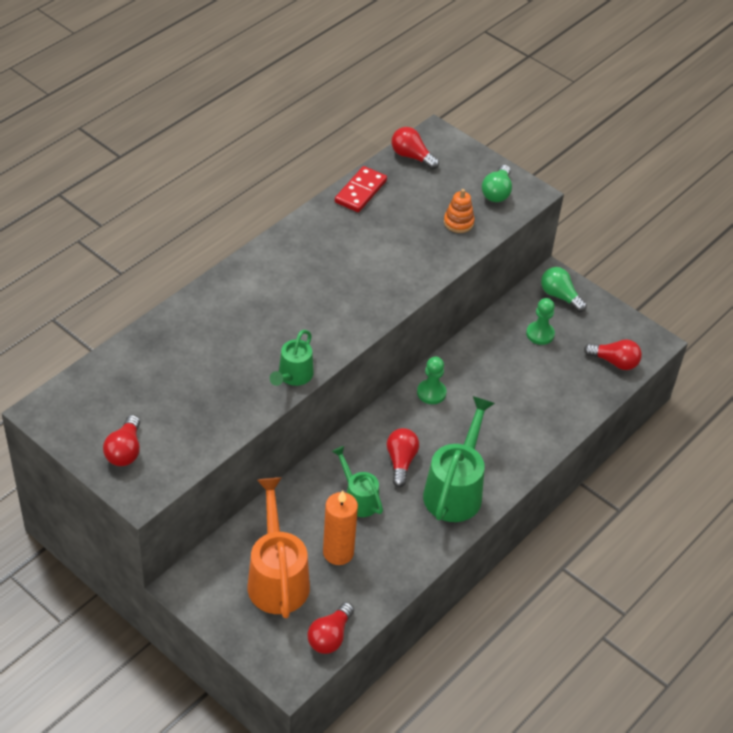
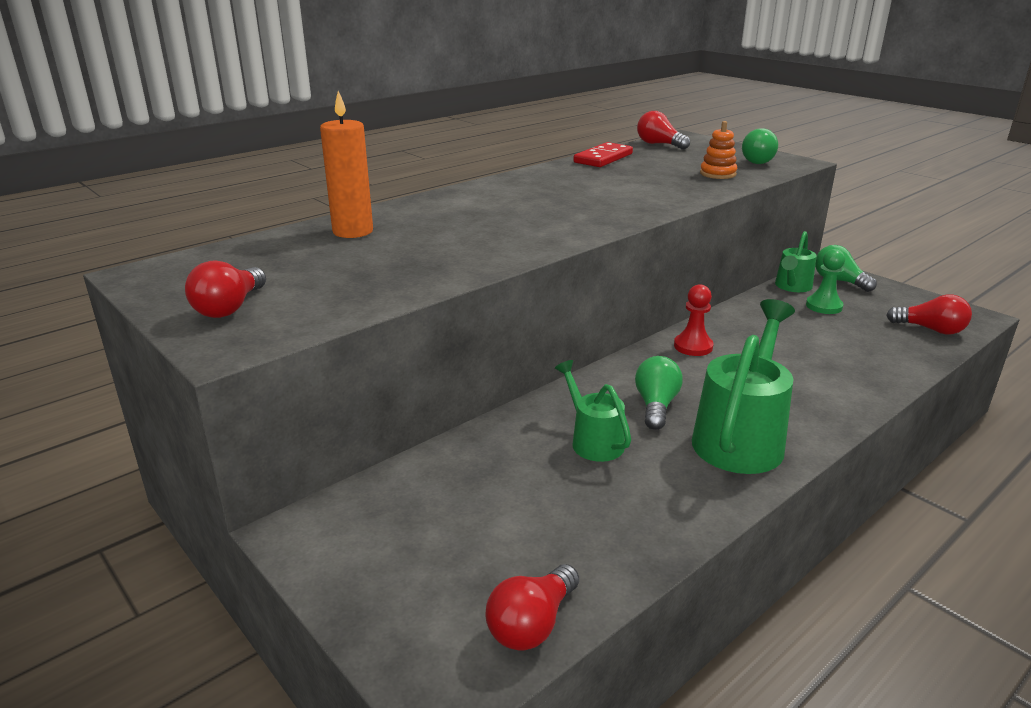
camera: 10 degrees right, 20 degrees down
(277, 577) = (452, 529): orange watering can -> none
(293, 376) = (502, 258): green watering can -> green watering can (792, 287)
(338, 552) = (557, 502): orange candle -> orange candle (353, 231)
(401, 462) = (656, 406): red light bulb -> green light bulb
(431, 393) = (693, 346): green pawn -> red pawn

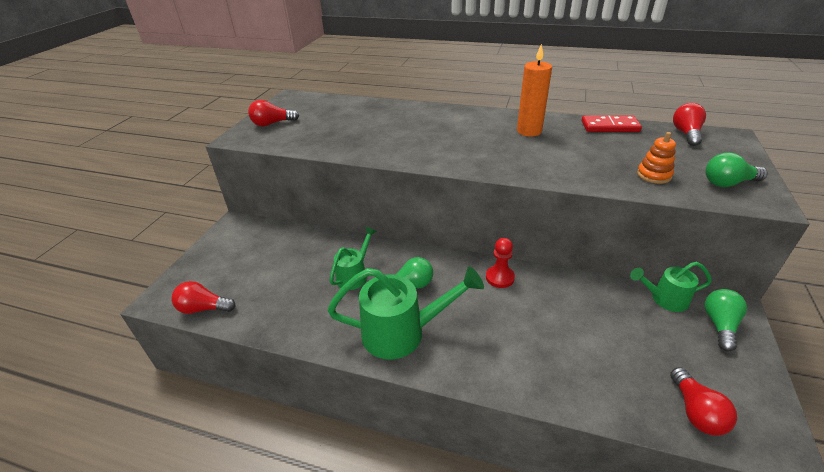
camera: 60 degrees right, 10 degrees up
(353, 231) = (379, 111): orange candle -> orange candle (529, 131)
(824, 306) = (651, 327): green pawn -> none

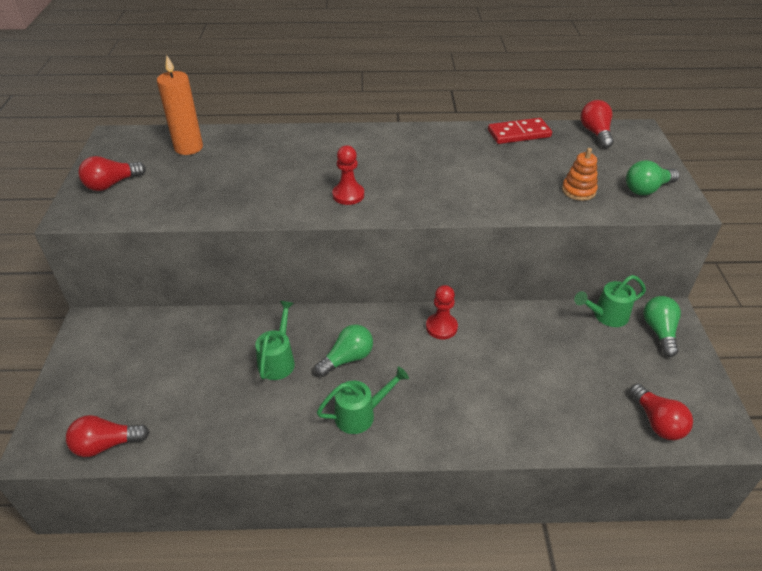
camera: 20 degrees left, 5 degrees up
(403, 333) = (361, 414): green watering can -> green watering can, size x0.58
(440, 152) = (348, 195): none -> red pawn
(529, 131) = (436, 152): orange candle -> orange candle (188, 147)

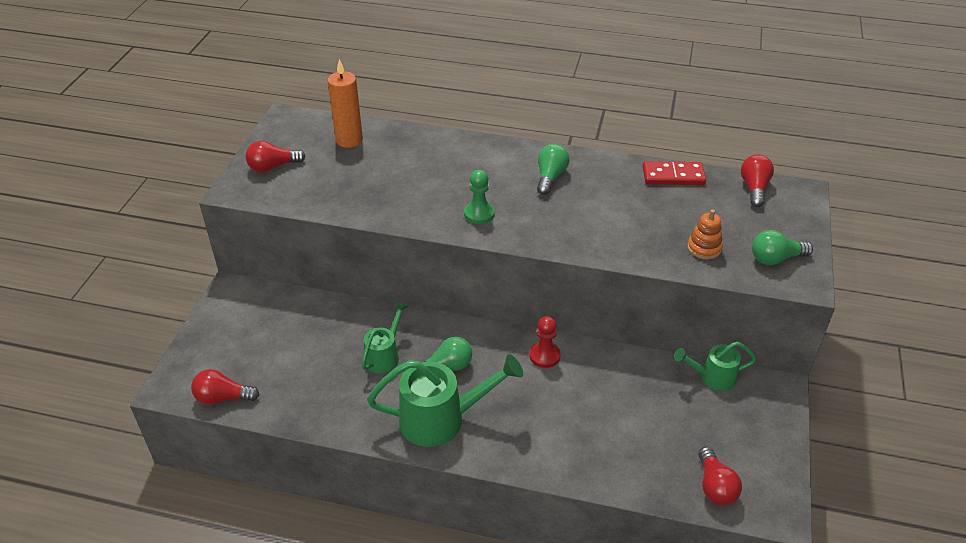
camera: 15 degrees right, 0 degrees up
(348, 195) = (479, 214): red pawn -> green pawn
(361, 414) = (442, 419): green watering can -> green watering can, size x1.73
(659, 331) = (760, 404): green light bulb -> green light bulb (550, 177)

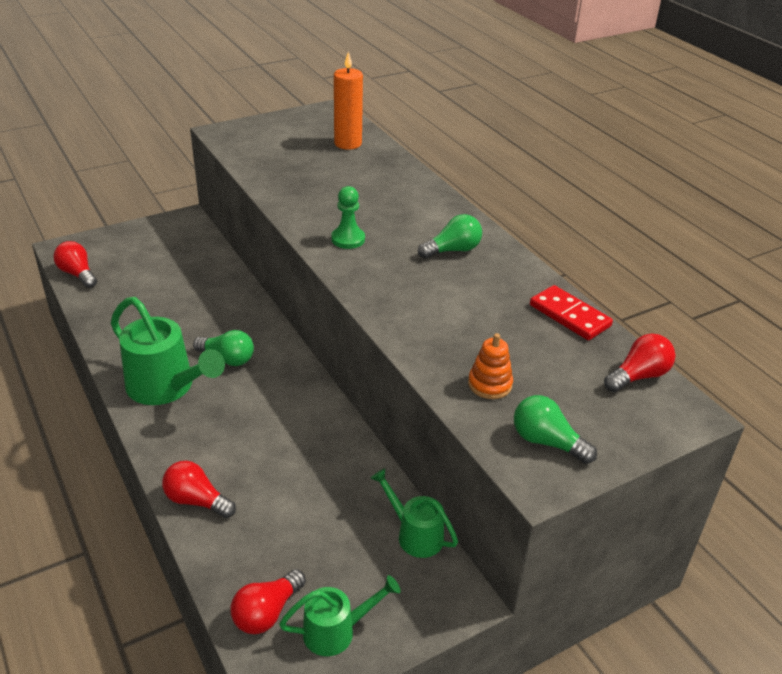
camera: 45 degrees right, 5 degrees down
(273, 167) = (269, 132): red light bulb -> red light bulb (196, 501)
(385, 355) = (203, 321): green watering can -> green watering can (336, 631)
(544, 356) = (306, 406): red pawn -> none

